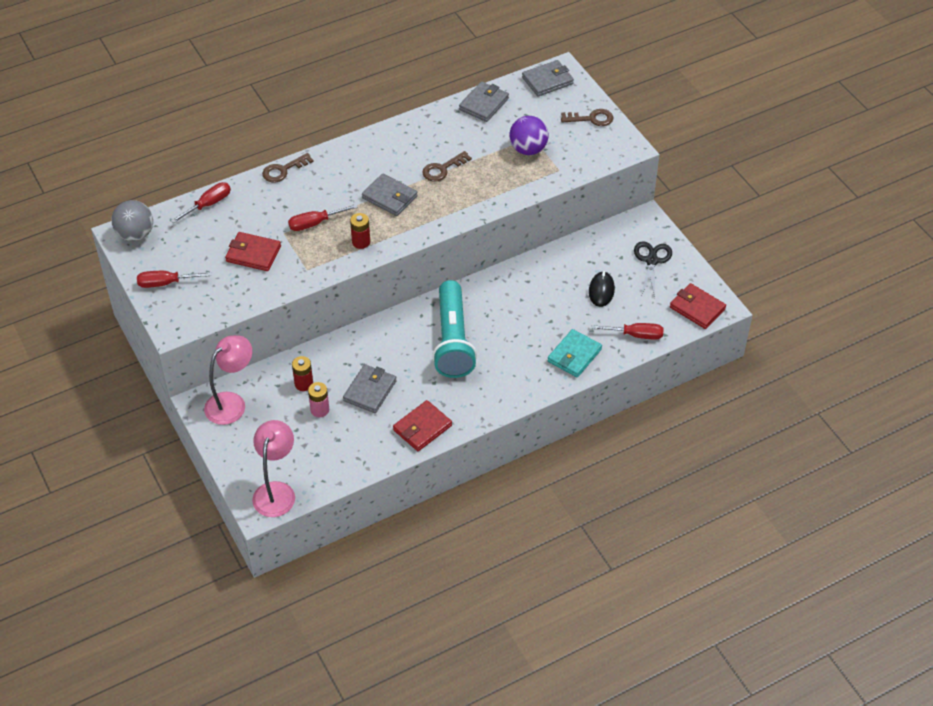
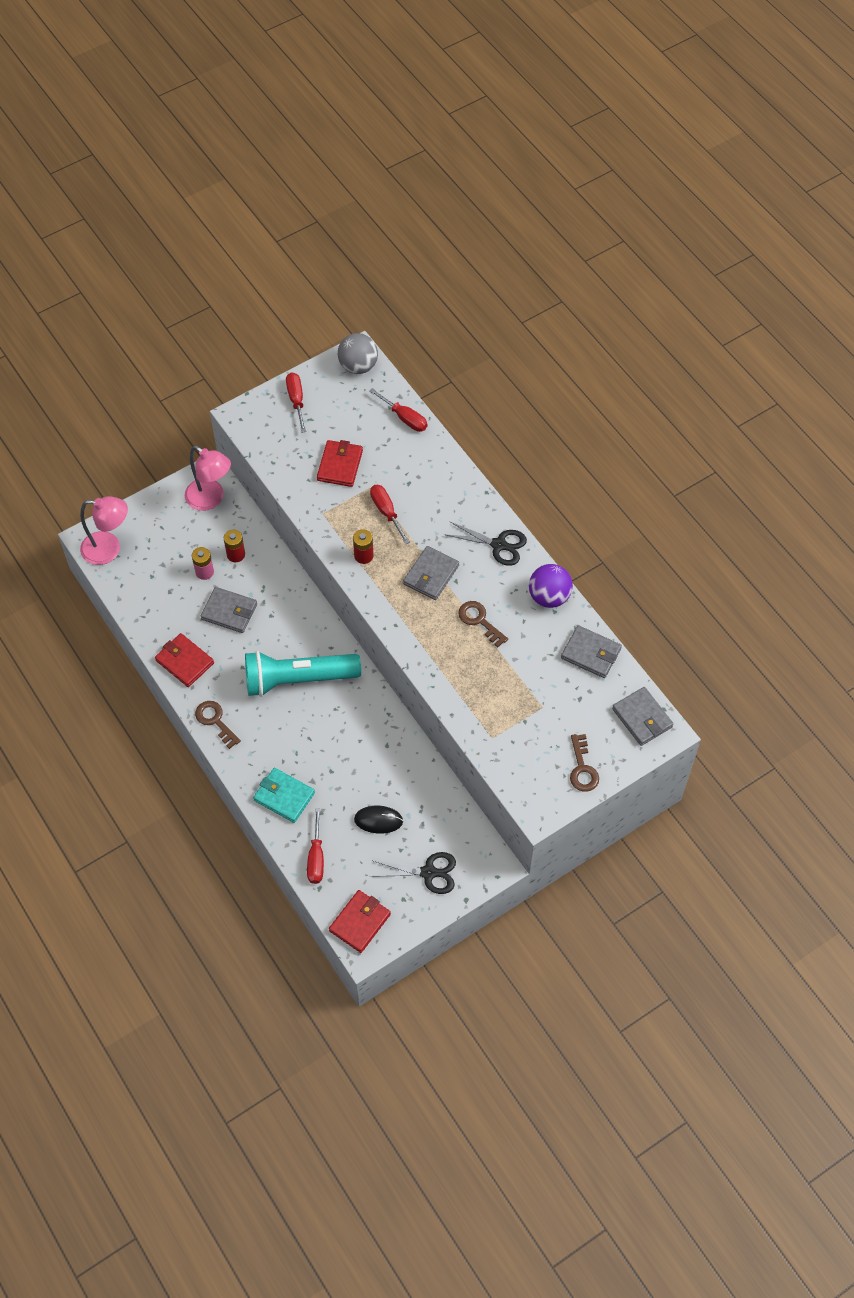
camera: 85 degrees right, 10 degrees up
(283, 170) = (460, 474): brown key -> brown key (215, 721)
(365, 151) = (499, 545): none -> black scissors
(528, 149) = (521, 704): purple ball -> purple ball (549, 596)

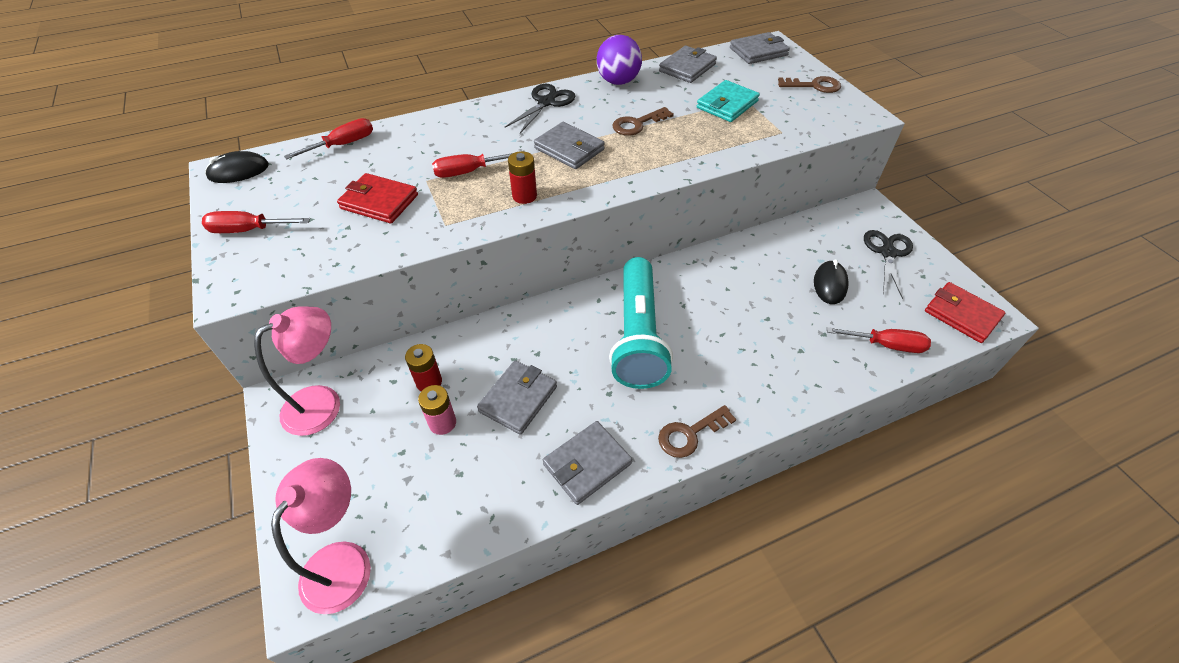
camera: 80 degrees left, 10 degrees down
(184, 662) = (587, 464): red wallet -> grey wallet
(284, 796) = (805, 368): turquoise wallet -> turquoise wallet (727, 105)
(358, 366) = (238, 171): grey ball -> black mouse

